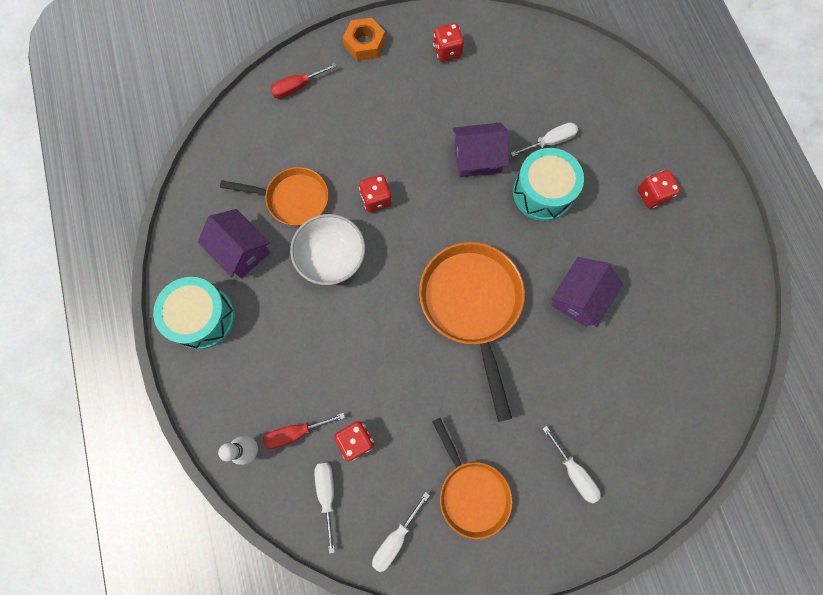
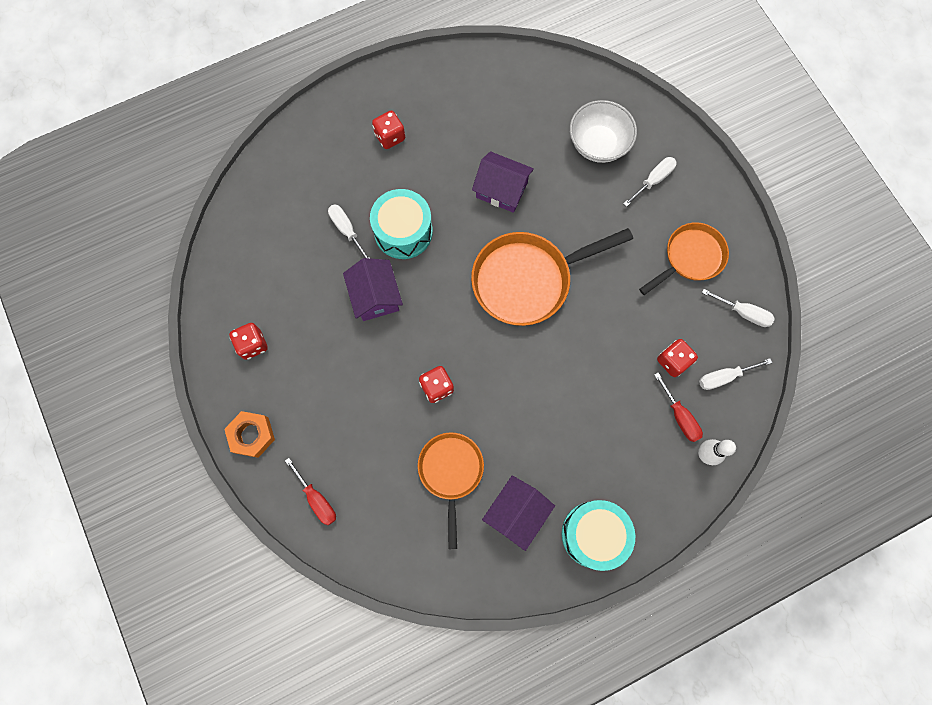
camera: 100 degrees left, 0 degrees up
(332, 258) = (507, 419): white bowl -> white bowl (598, 144)

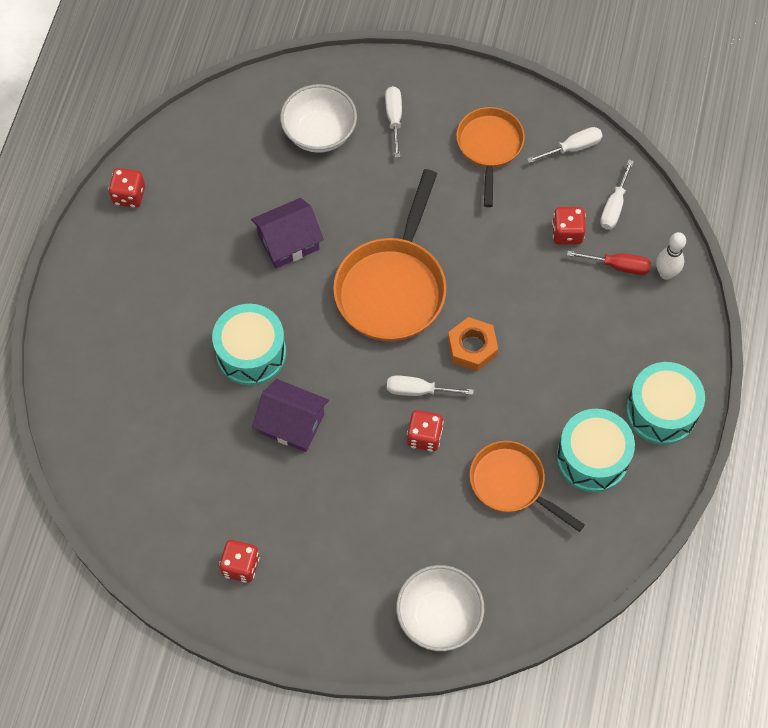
camera: 50 degrees left, 10 degrees down
(252, 435) = (329, 630): orange nut -> orange nut (472, 347)
(317, 499) = (439, 616): red screwdriver -> white bowl
(347, 230) = (204, 400): white screwdriver -> white screwdriver (418, 390)
(390, 137) = (146, 293): red dice -> red dice (129, 195)
(516, 513) = (592, 458): purple house -> turquoise drum

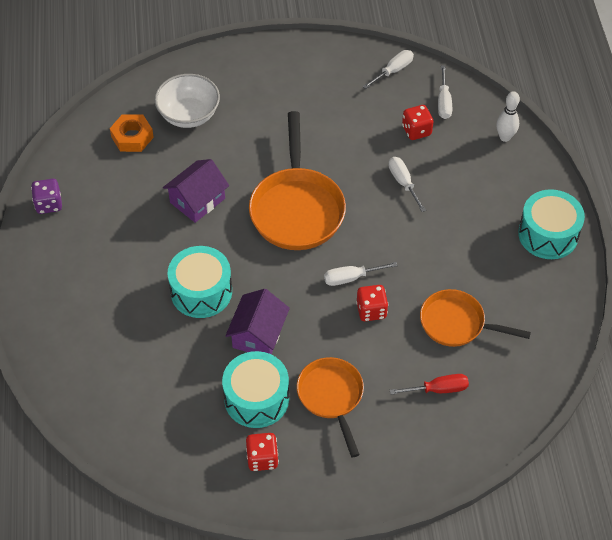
camera: 20 degrees left, 10 degrees down
(129, 195) = (49, 204): red dice -> purple dice
(292, 424) = (258, 334): purple house -> purple house turned 75 degrees counterclockwise
(394, 118) = (244, 88): white screwdriver -> white screwdriver (403, 183)
(439, 616) = (444, 443): white bowl -> none
(472, 347) = (380, 233): orange nut -> orange nut (132, 137)
(489, 147) = (329, 88): orange pan -> orange pan (331, 397)
(592, 458) = (511, 284): turquoise drum -> turquoise drum (256, 398)
(618, 266) = (466, 142): red screwdriver -> red screwdriver (438, 389)

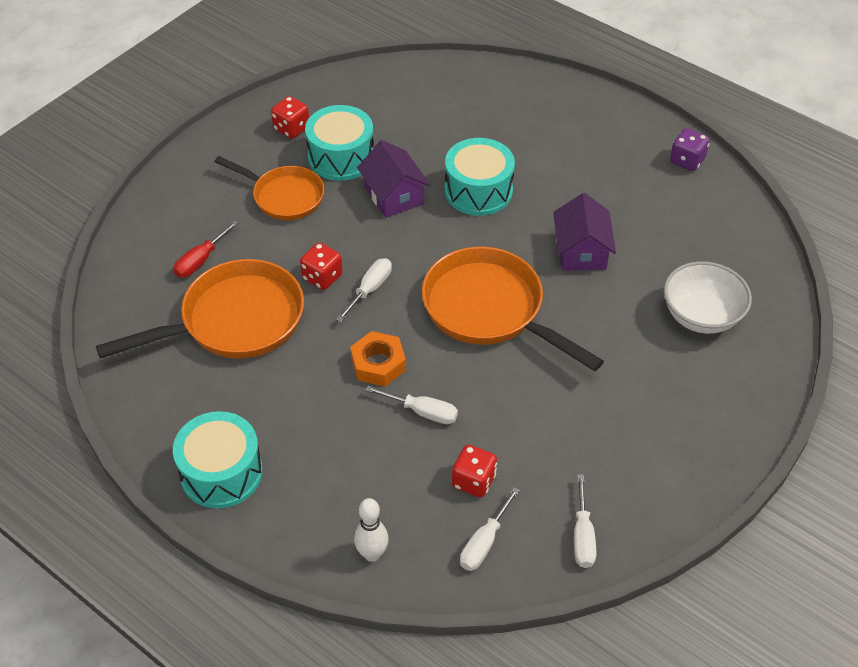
camera: 135 degrees right, 5 degrees down
(132, 137) = (714, 258): orange nut -> orange nut (378, 364)
(443, 102) = (484, 543): white screwdriver -> white screwdriver turned 105 degrees counterclockwise
(457, 323) = (235, 321): orange pan -> orange pan, size x1.58

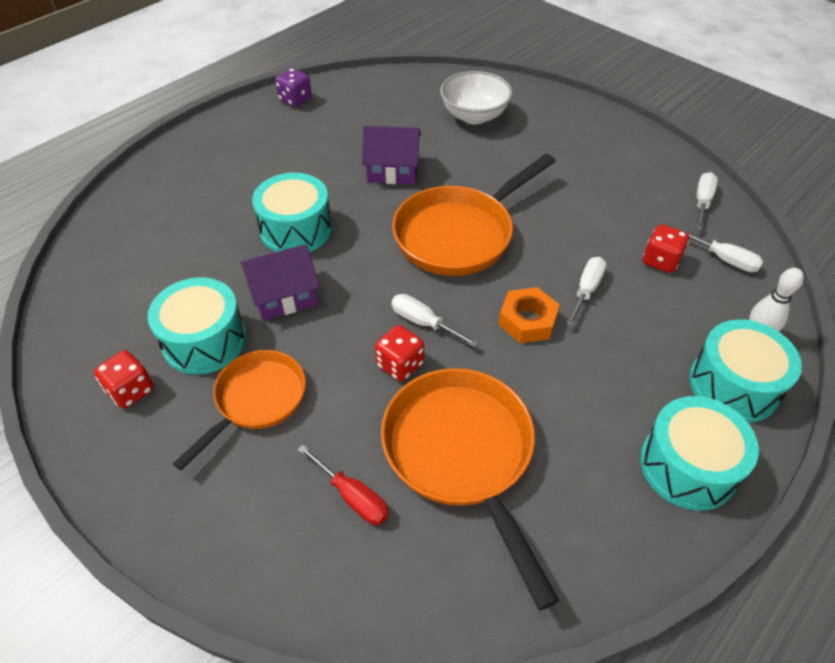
camera: 85 degrees left, 0 degrees up
(308, 522) = (733, 385): none -> turquoise drum
(582, 536) = (702, 202): white screwdriver -> white screwdriver turned 75 degrees counterclockwise

